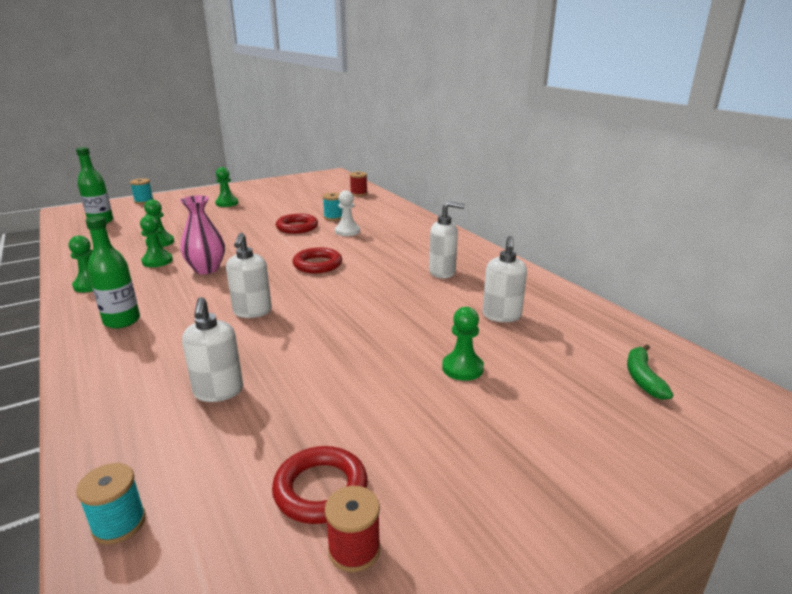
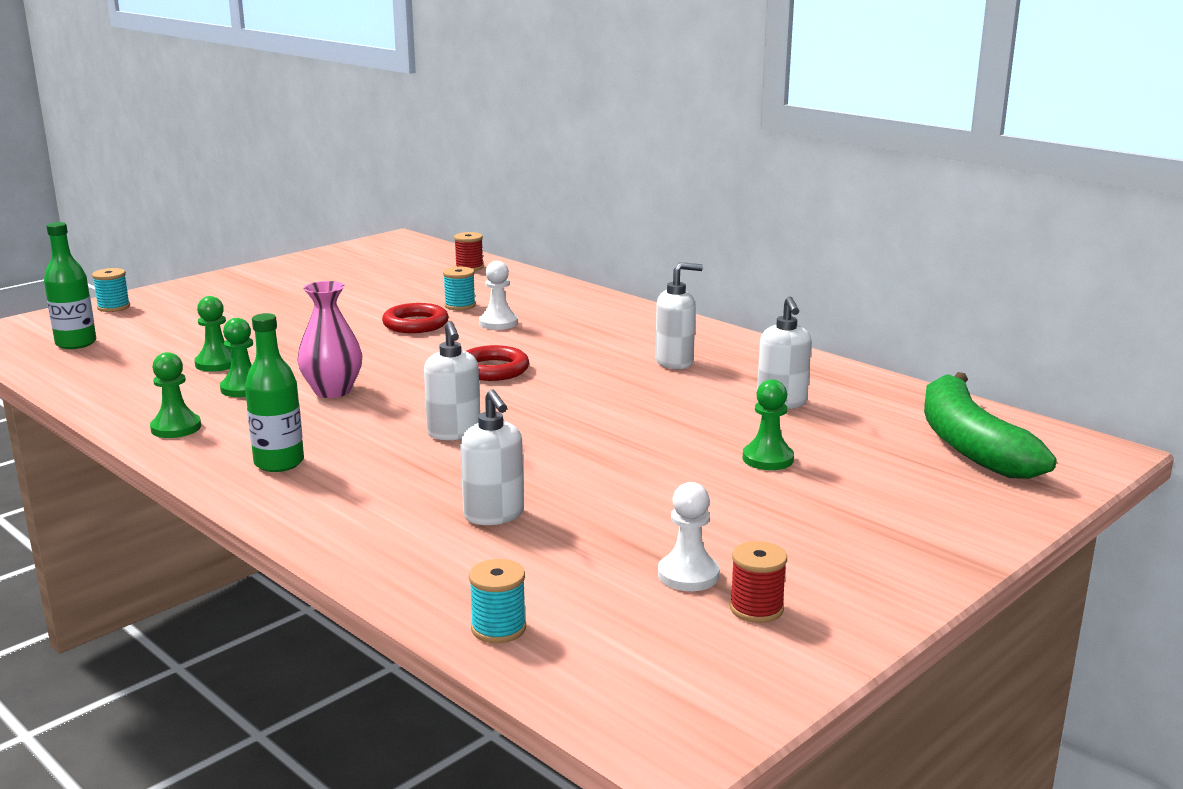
camera: 15 degrees left, 5 degrees down
(227, 203) = (264, 299): green pawn -> none
(320, 489) = (688, 575): red ring -> white pawn
(642, 378) = (969, 444): green banana -> green banana, size x2.17

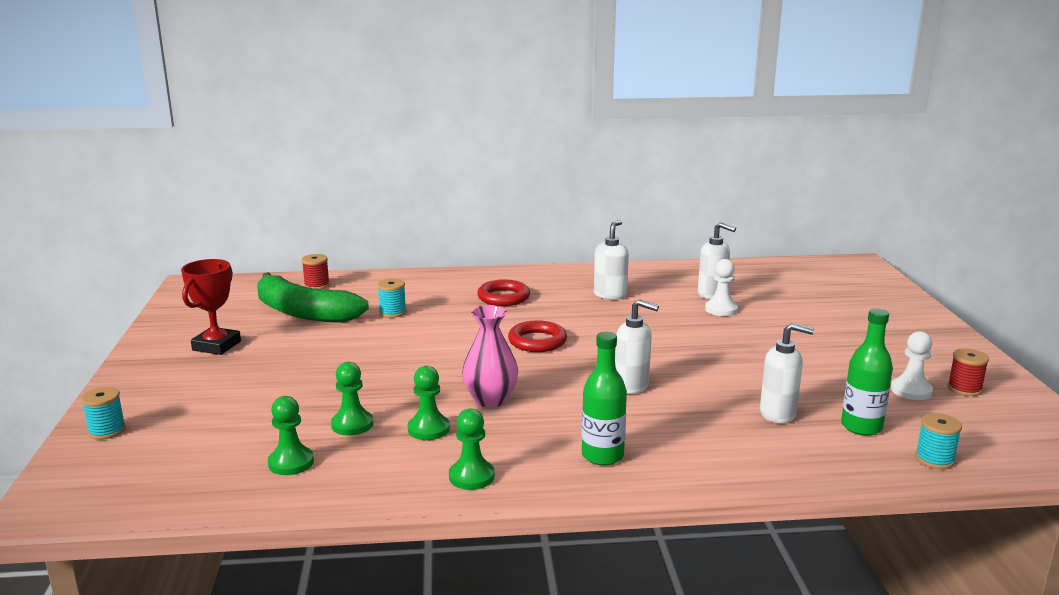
camera: 50 degrees left, 0 degrees up
(76, 343) = (175, 471): green bottle -> green bottle (861, 427)
(295, 283) = (216, 346): none -> red trophy
(415, 324) = (402, 336): red ring -> red ring (503, 297)
(498, 323) = (452, 313): white pawn -> white pawn (721, 309)
(768, 459) = (784, 323): green pawn -> green pawn (291, 463)
(969, 444) = (821, 280): green banana -> green banana (303, 312)

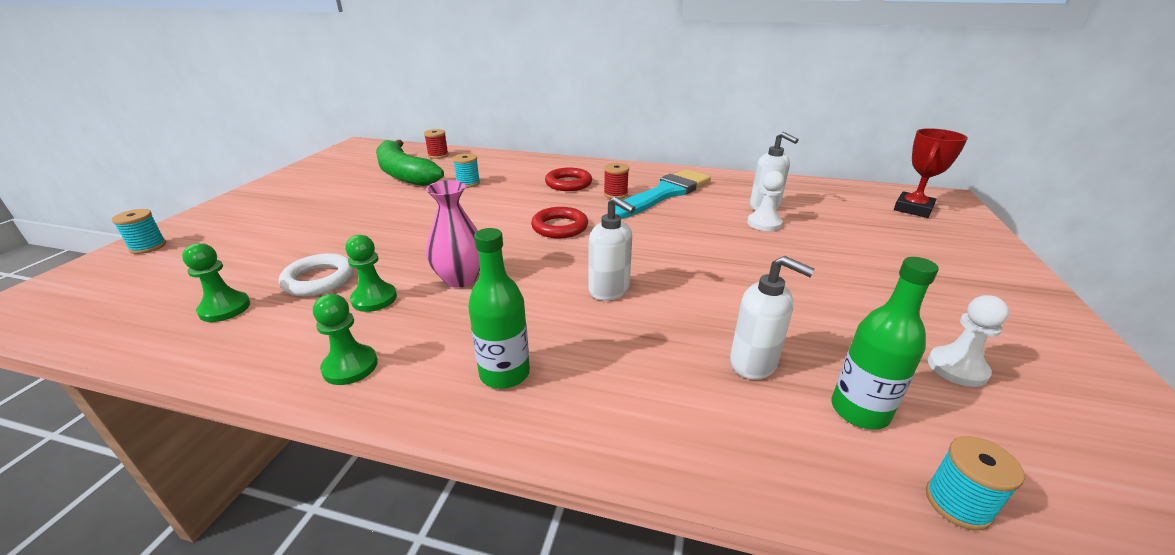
camera: 20 degrees right, 10 degrees up
(216, 346) = (314, 190): red trophy -> red trophy (913, 209)
(352, 424) = (319, 280): green pawn -> white ring
(610, 295) = (664, 194): white soap dispenser -> turquoise brush
(964, 389) = (1043, 382): red spool -> red spool (615, 194)

